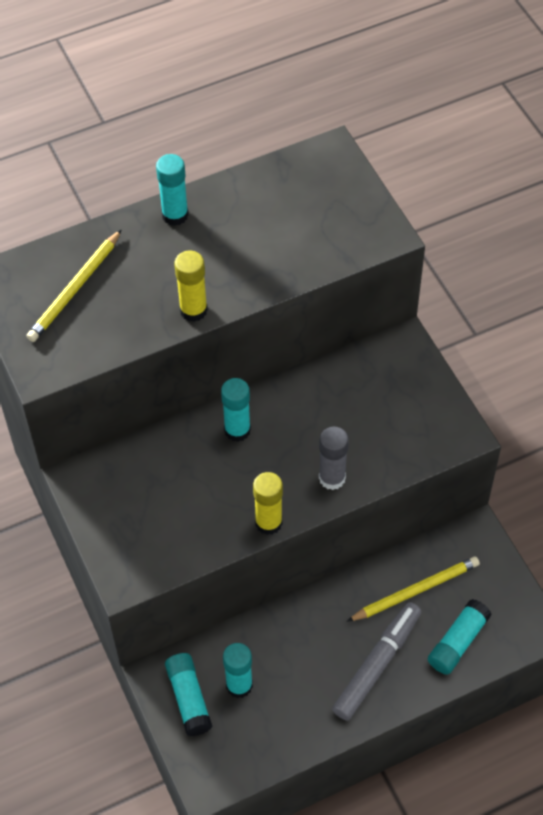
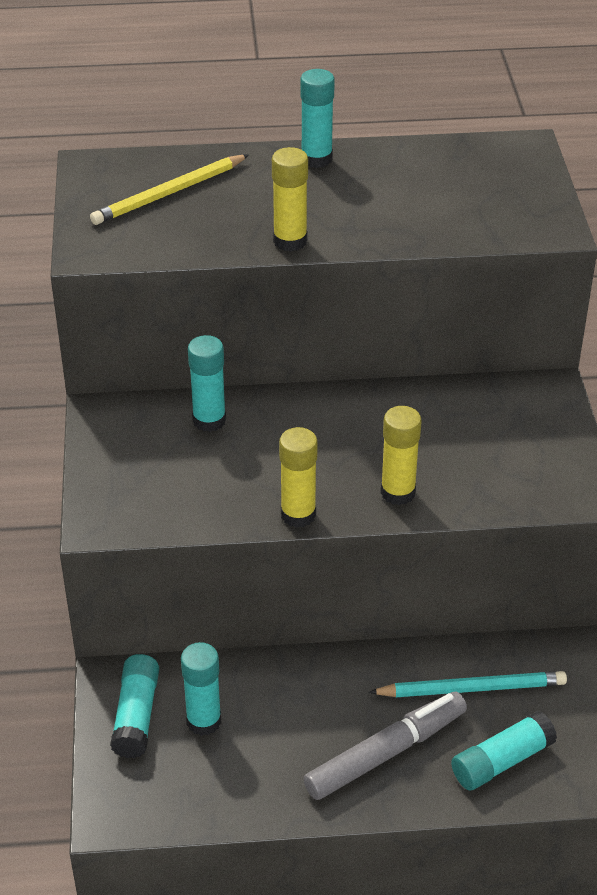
camera: 20 degrees right, 15 degrees down
(237, 430) = (308, 417): turquoise glue stick -> turquoise glue stick (209, 420)
(332, 478) = (398, 492): grey glue stick -> yellow glue stick
(415, 590) = (472, 688): yellow pencil -> turquoise pencil

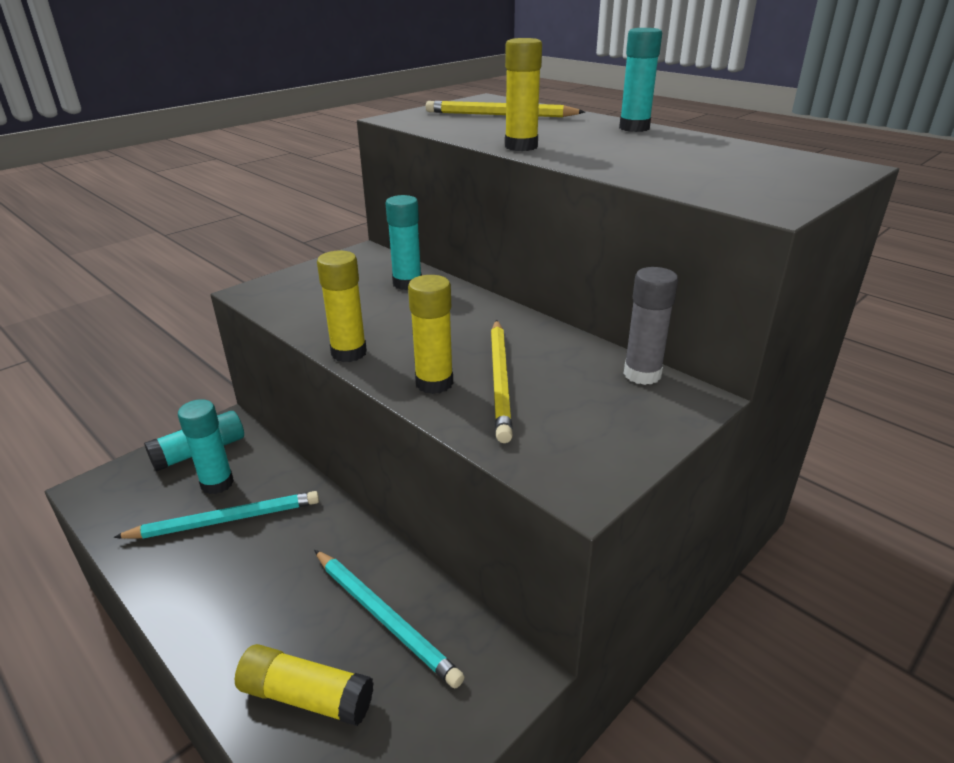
camera: 50 degrees right, 10 degrees down
(264, 734) = (225, 520): none -> turquoise pencil
(386, 753) = (256, 602): grey marker -> none
(431, 458) = (500, 380): none -> yellow pencil
(500, 390) = (642, 374): none -> grey glue stick
(502, 761) = (307, 696): turquoise glue stick -> yellow glue stick

